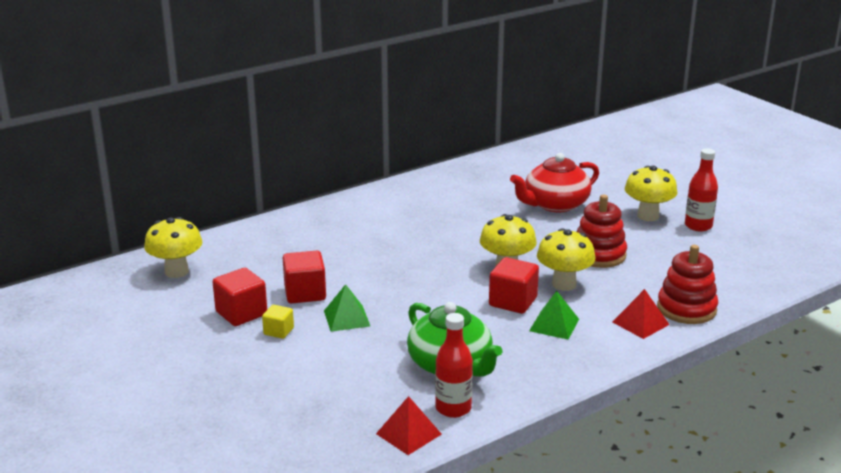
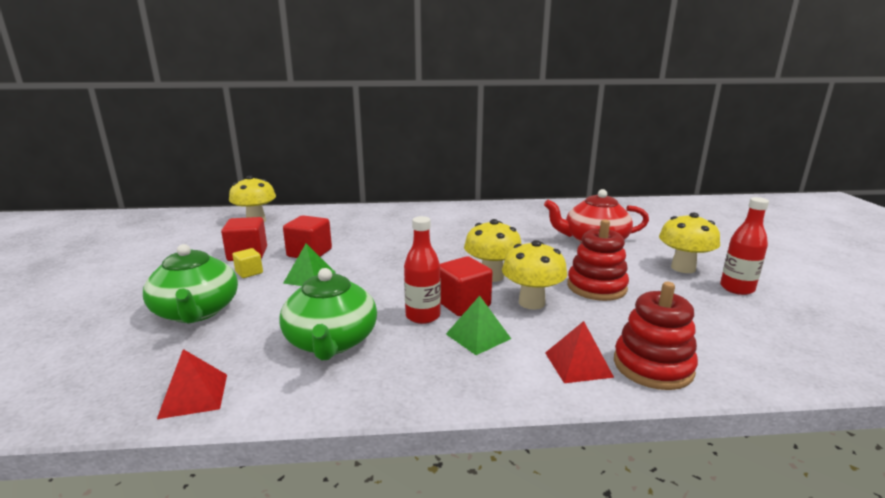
camera: 30 degrees right, 5 degrees down
(296, 380) = (196, 311): none -> green teapot
(453, 408) = (270, 385): red bottle -> red bottle (423, 316)

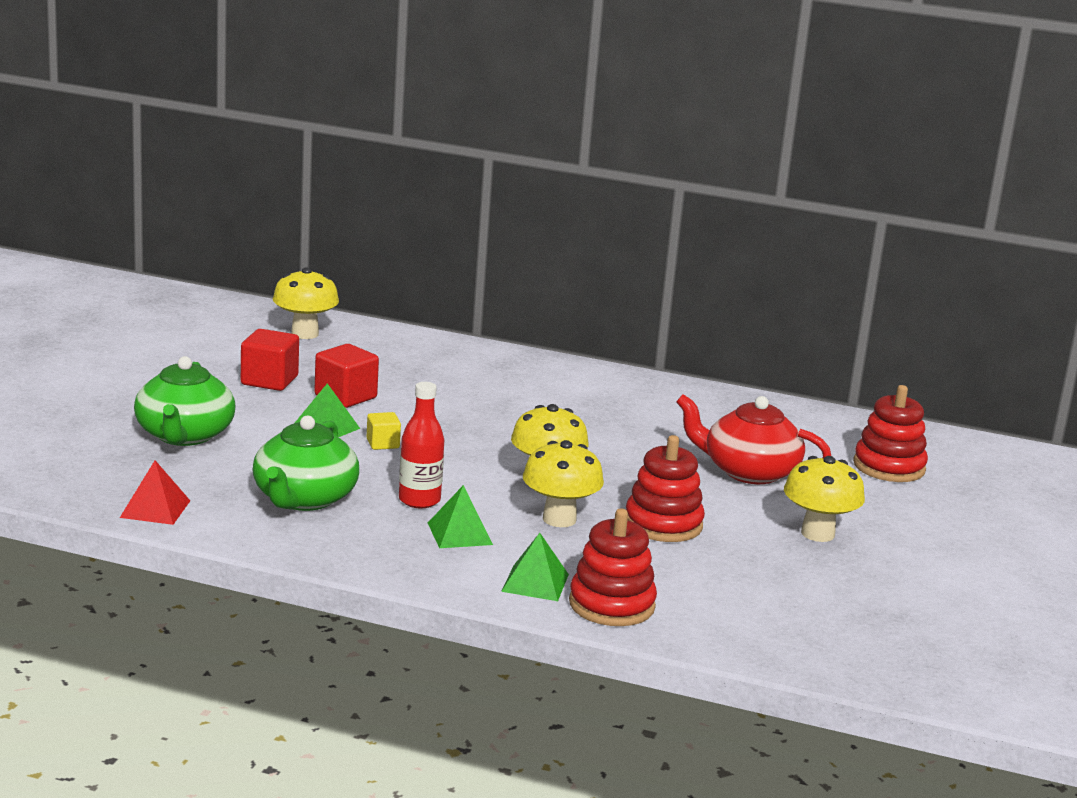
camera: 20 degrees right, 0 degrees up
(249, 272) = (259, 405): yellow cube -> yellow cube (383, 444)
(463, 304) = (477, 500): red cube -> none
(578, 364) = (535, 582): red pyramid -> green pyramid
(653, 221) = (889, 467): none -> red stacking toy
(737, 288) = (847, 572): red bottle -> none

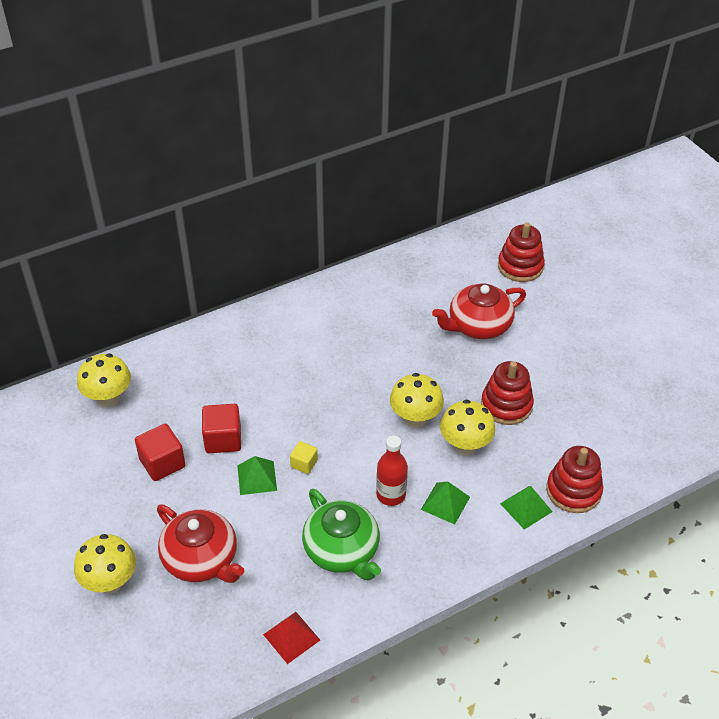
camera: 45 degrees left, 25 degrees up
(184, 435) = (201, 559): green teapot -> red teapot
(817, 534) = (565, 350): yellow mushroom -> yellow mushroom (110, 582)

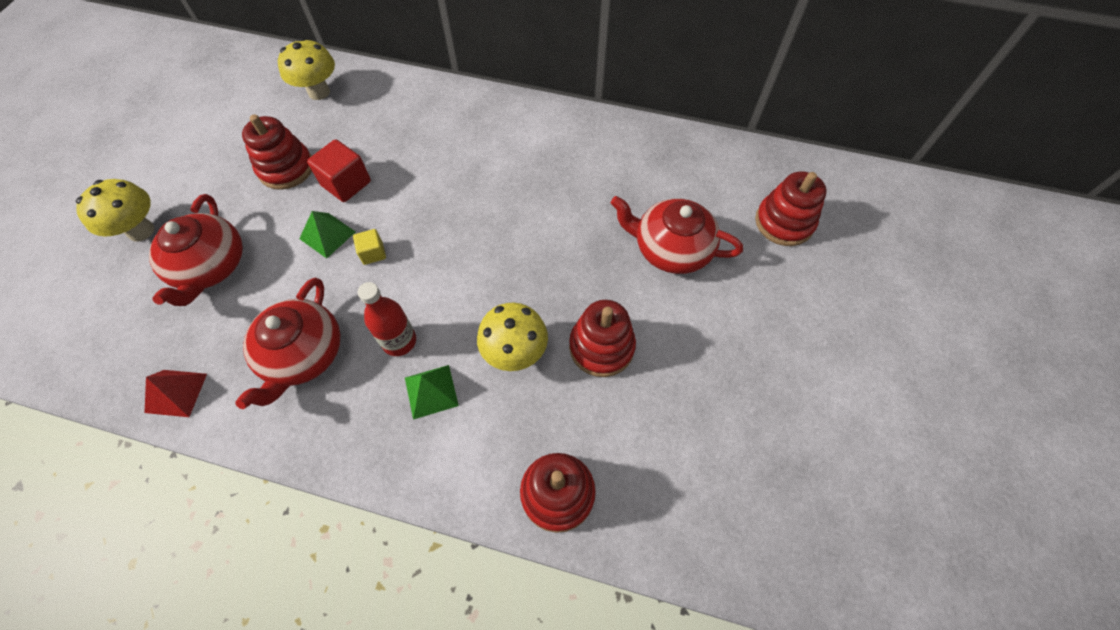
camera: 45 degrees right, 15 degrees up
(162, 463) = (286, 168): red cube -> red stacking toy
(342, 550) = (303, 354): green teapot -> red teapot
(415, 419) = (505, 290): yellow mushroom -> none
(526, 507) = (492, 465): green pyramid -> none

